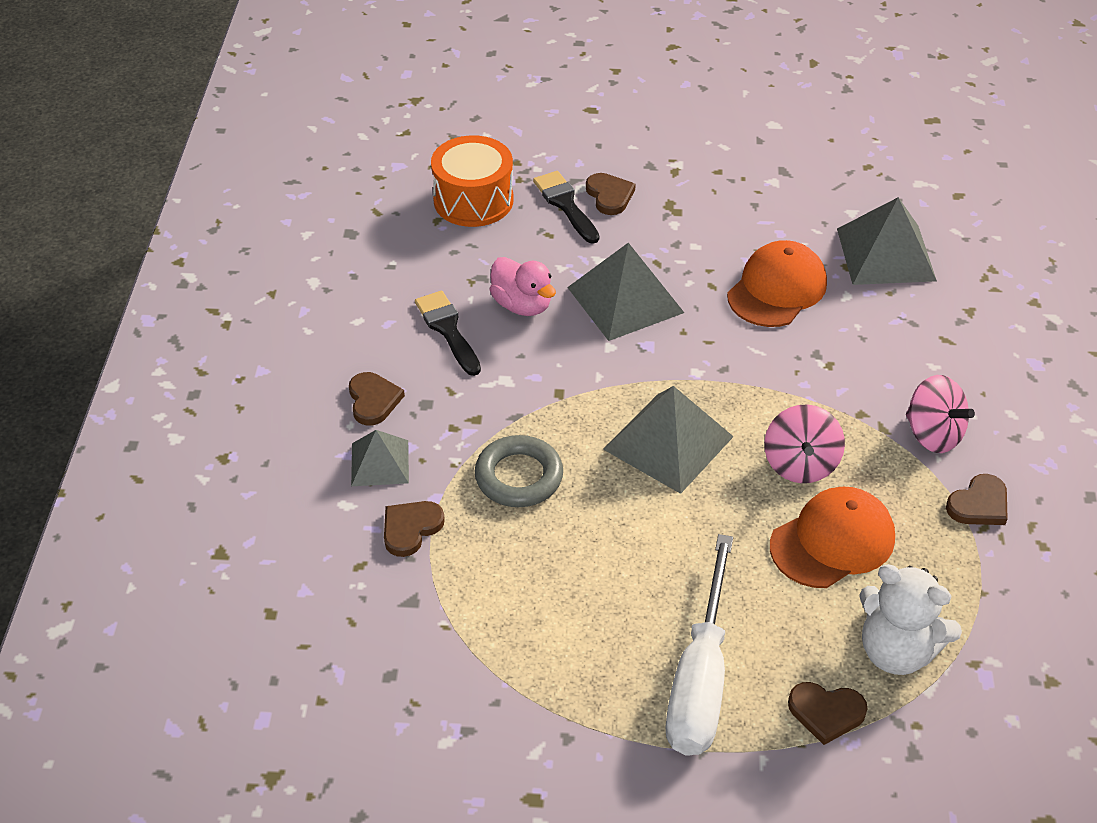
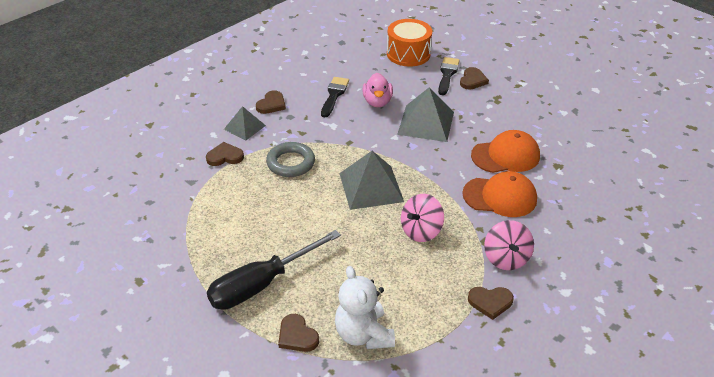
camera: 40 degrees right, 5 degrees down
(700, 678) = (262, 284): white screwdriver -> black screwdriver
(832, 541) = (394, 271): orange cap -> orange cap (500, 197)
(885, 254) = (584, 170): grey pyramid -> none

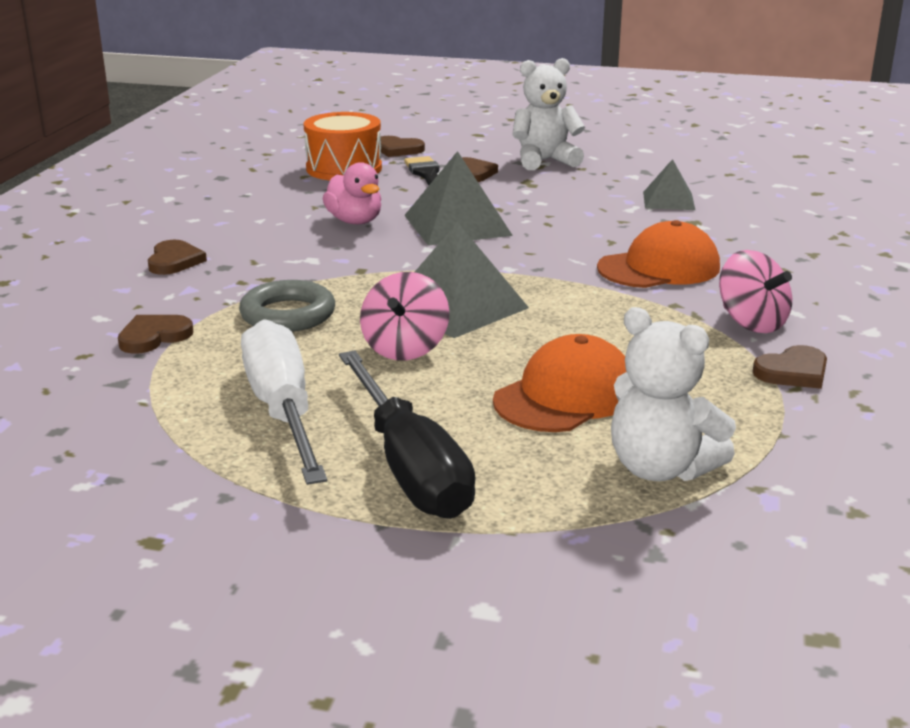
camera: 30 degrees left, 15 degrees down
(239, 227) = (282, 410): none -> white screwdriver
(244, 127) = (153, 296): grey pyramid -> grey pyramid (668, 200)
(262, 284) = (410, 467): black screwdriver -> black screwdriver turned 45 degrees counterclockwise
(297, 336) = (553, 508): brown heart -> brown heart (398, 149)
(334, 95) = (274, 229): black brush -> none
(421, 231) = (595, 330): pink spinning top -> pink spinning top (405, 348)
(505, 156) = (613, 229): orange cap -> orange cap (566, 396)
(524, 82) = (544, 161): none -> white teddy bear

